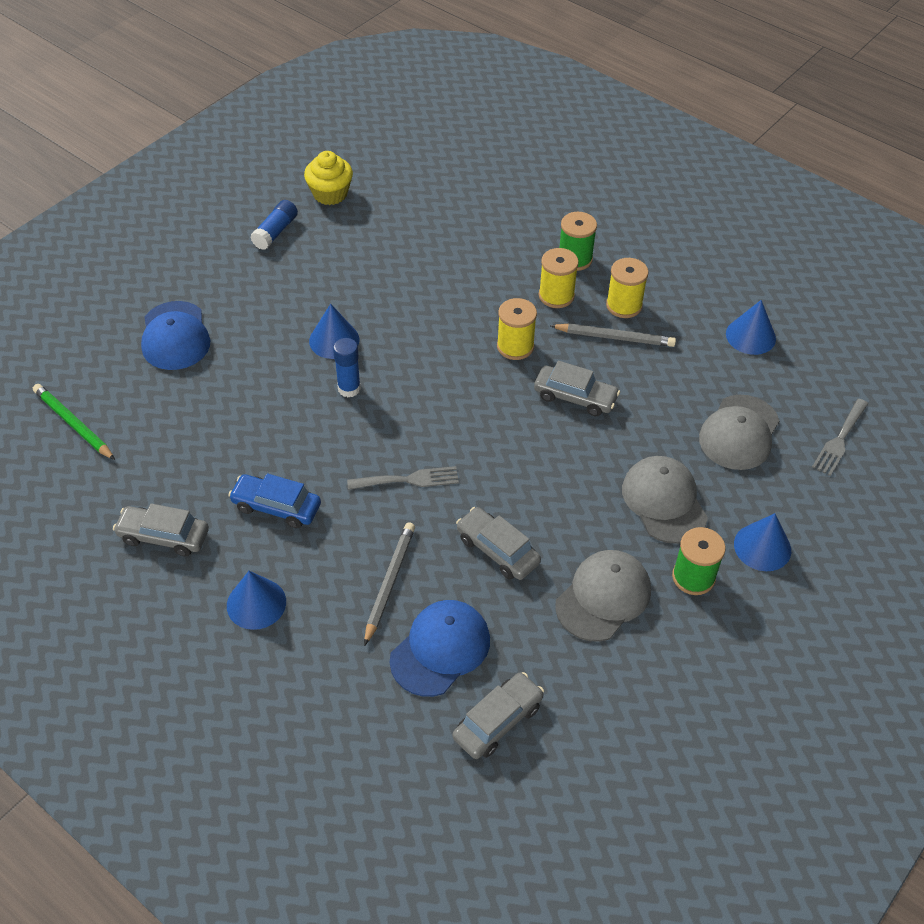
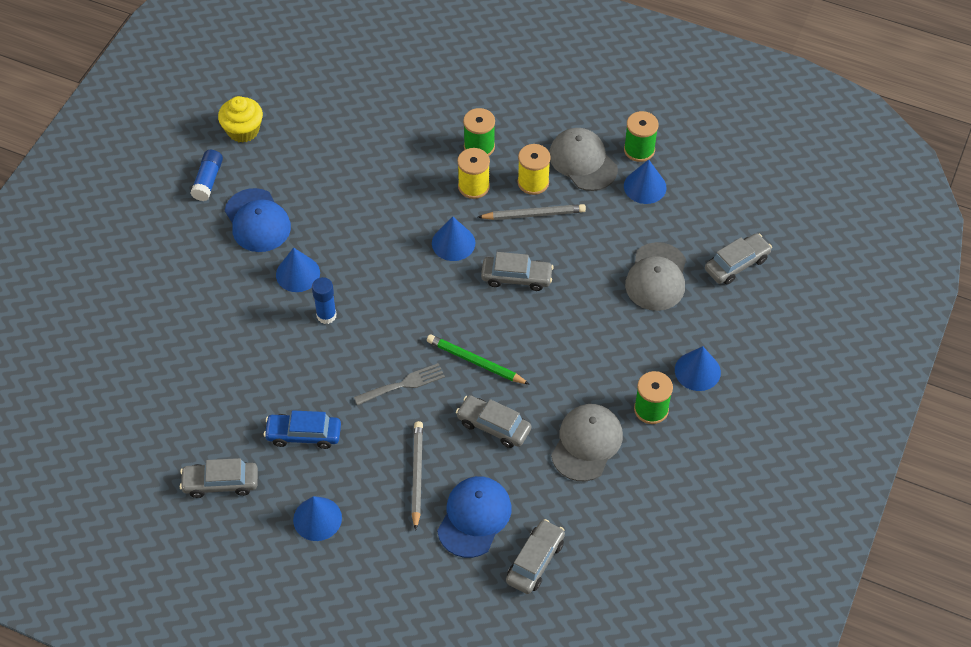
camera: 15 degrees left, 5 degrees up
(73, 423) = (103, 405): green pencil -> green pencil (475, 361)
(175, 336) = (158, 303): blue cap -> blue cap (257, 221)
(515, 346) = (453, 243): yellow spool -> blue cone
(664, 501) = (612, 352): grey cap -> grey cap (583, 161)
(754, 298) = (639, 150): none -> green spool
(839, 440) = (737, 264): grey fork -> grey car

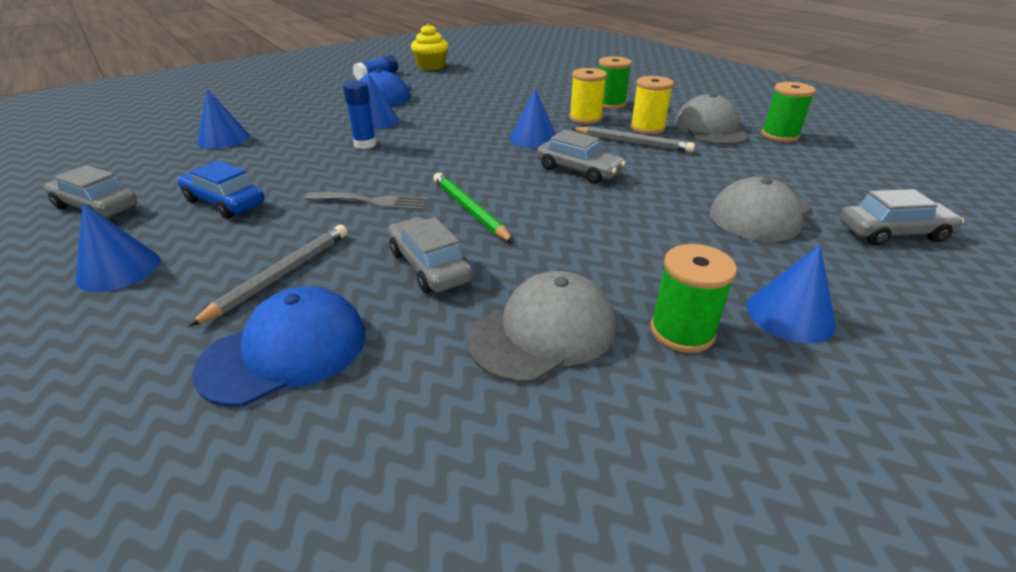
camera: 30 degrees right, 20 degrees down
(535, 561) = (295, 465): grey car -> none
(645, 186) = (775, 155): blue cone -> blue cone (223, 139)

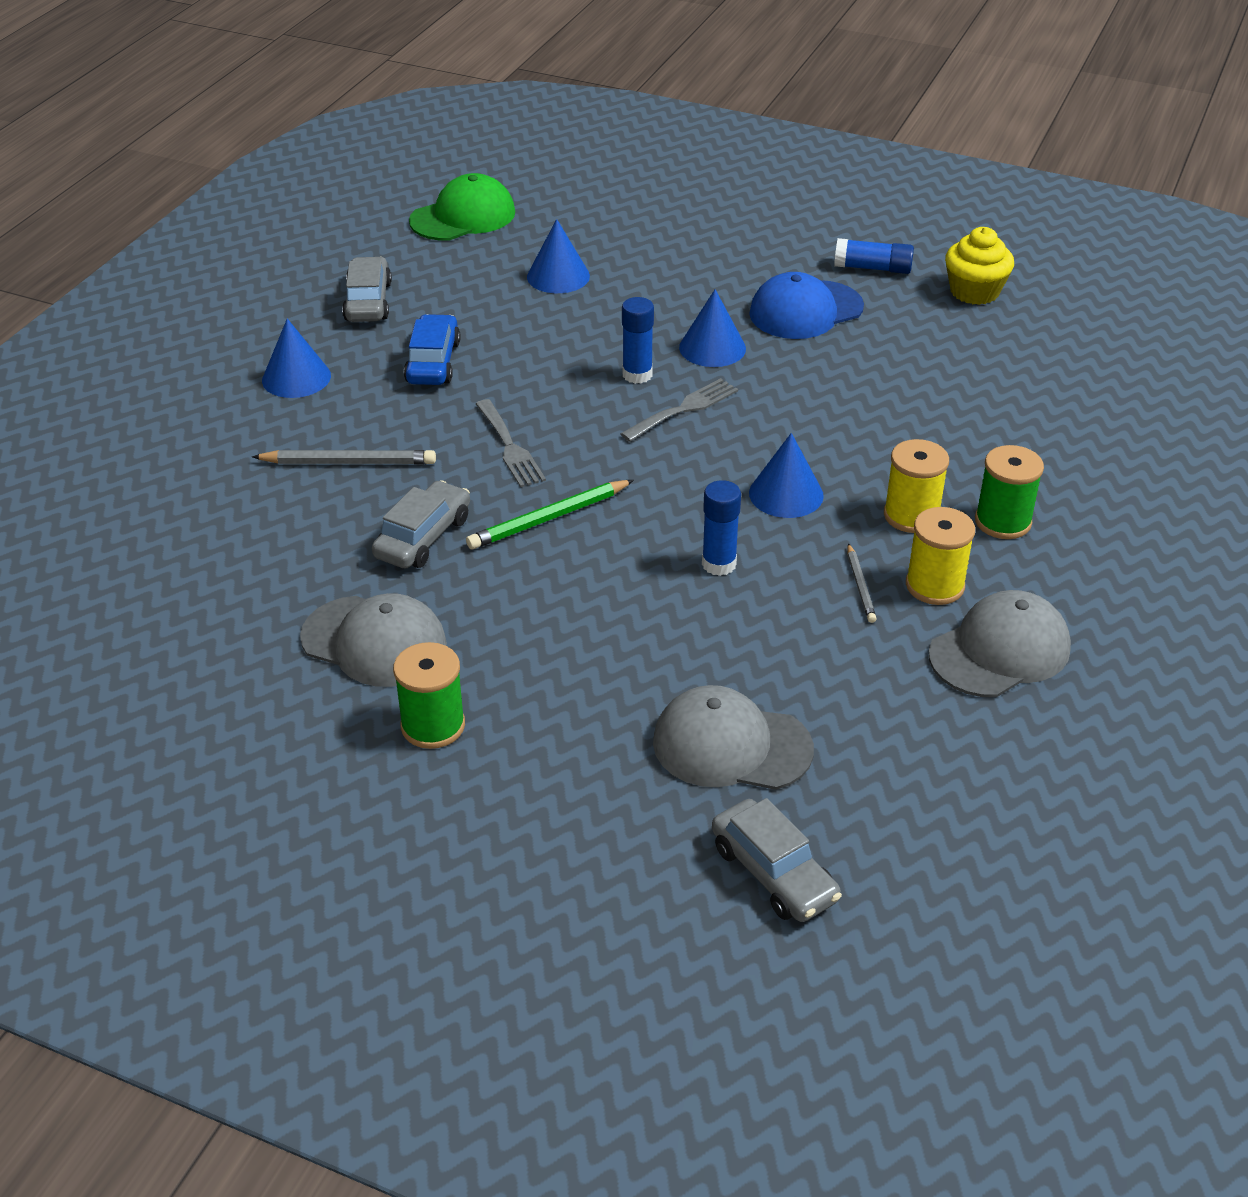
camera: 60 degrees right, 5 degrees up
(90, 148) = (463, 217): none -> green cap
(285, 351) = (263, 518): blue cap -> none
(419, 141) = (684, 409): none -> grey fork
(470, 209) = (548, 518): green pencil -> green pencil turned 150 degrees counterclockwise
(578, 171) = (719, 564): grey car -> blue glue stick
(633, 143) = (860, 586): grey pencil -> grey pencil, size x0.58
(779, 135) = (1049, 732): green spool -> none
(790, 315) = (511, 795): blue cone -> none

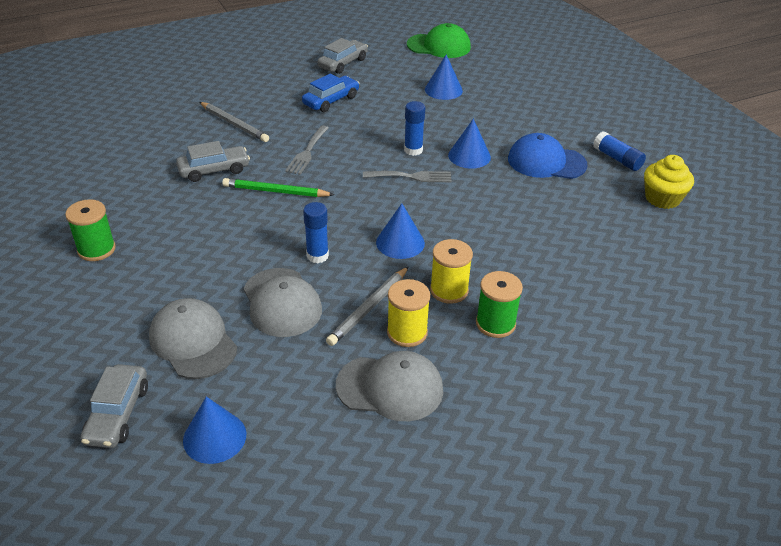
camera: 40 degrees right, 0 degrees up
(296, 378) = (267, 80): blue cone -> blue cone (214, 437)
(374, 642) = (130, 201): grey cap -> grey cap (281, 302)
(860, 586) = (368, 308): grey pencil -> grey pencil, size x1.71

